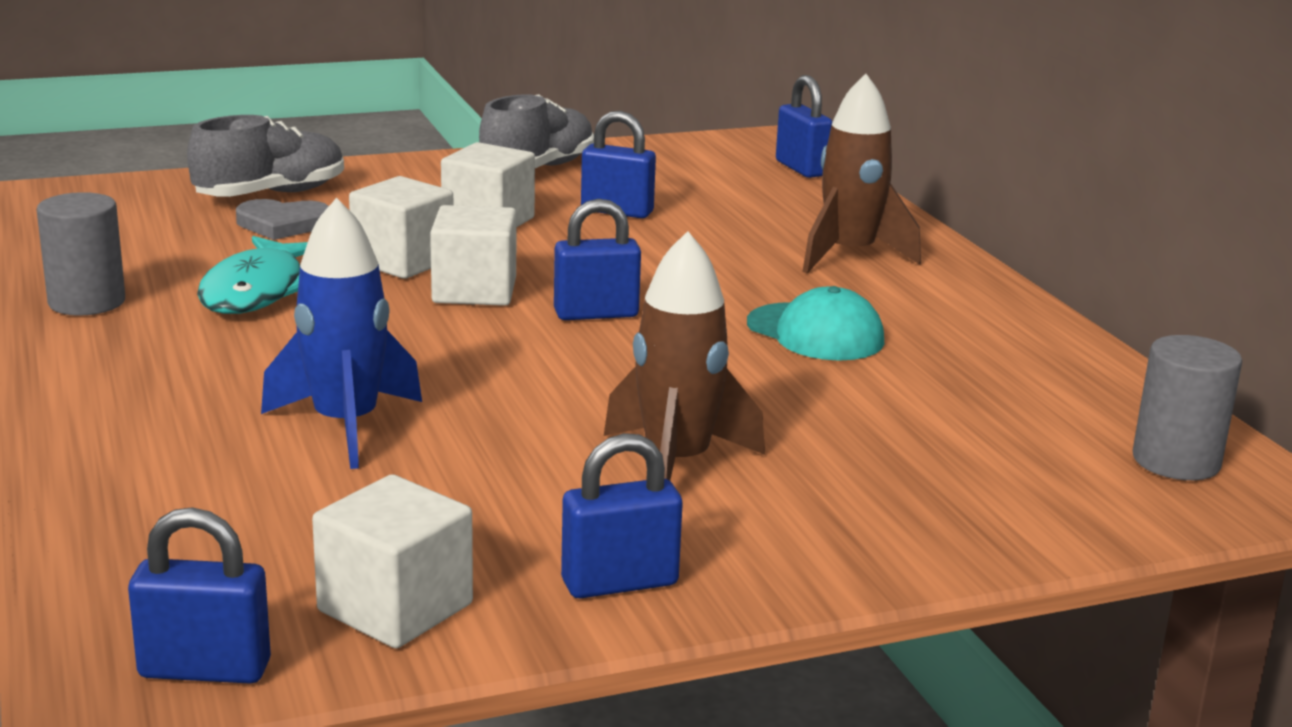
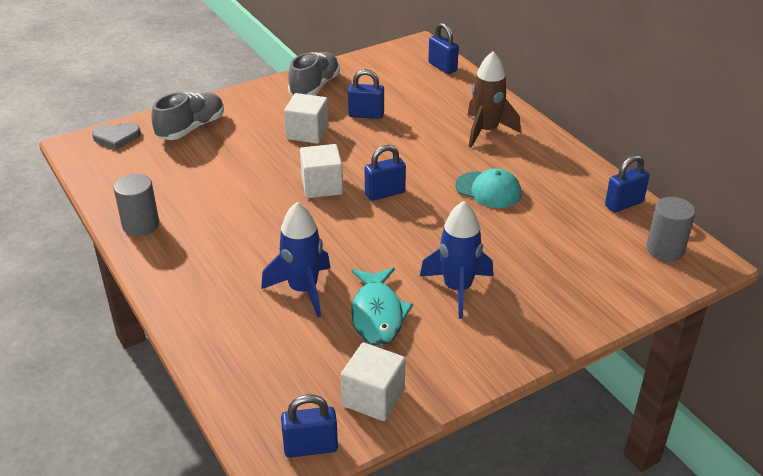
camera: 10 degrees left, 15 degrees up
(257, 291) = (219, 203): turquoise fish -> turquoise fish (377, 314)
(282, 224) = (208, 150): grey heart -> grey heart (116, 137)
(403, 261) = (279, 170): white cube -> none
(619, 583) = (460, 365): blue padlock -> blue padlock (624, 204)
(676, 464) = (457, 289): brown rocket -> blue rocket

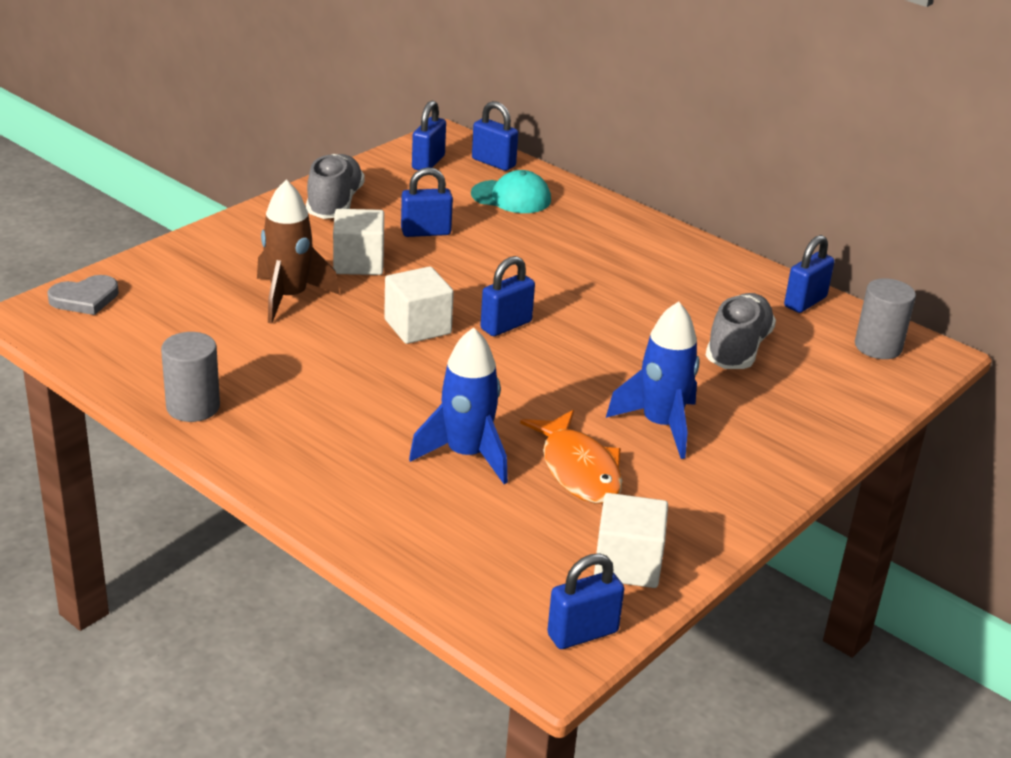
camera: 20 degrees left, 5 degrees down
(191, 128) = (189, 275): grey shoe -> grey shoe (737, 349)
(377, 314) = (578, 469): turquoise fish -> orange fish
(396, 63) = (428, 163): none -> blue padlock
(486, 131) = (593, 236): brown rocket -> brown rocket (289, 298)
(488, 190) = (635, 305): turquoise cap -> turquoise cap (511, 197)

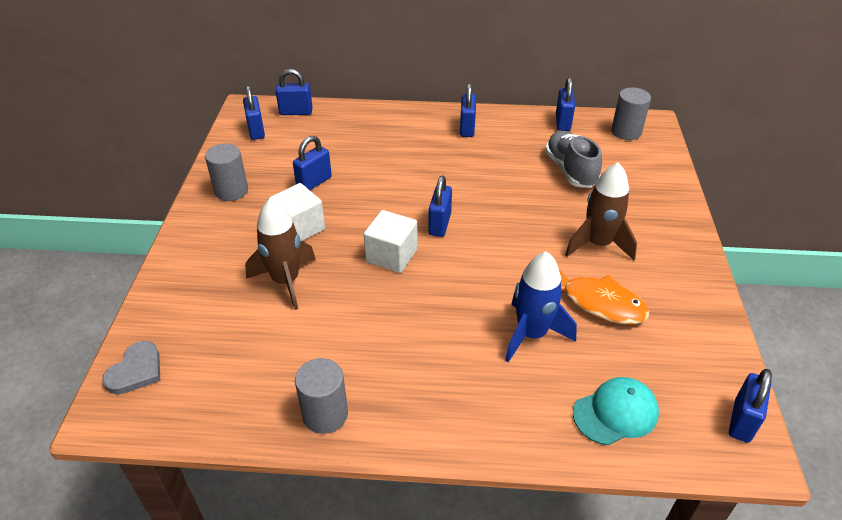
camera: 35 degrees left, 10 degrees up
(334, 204) = (231, 191): grey shoe -> grey cylinder
(511, 197) = (335, 131): turquoise cap -> turquoise cap (615, 413)
(627, 564) = (700, 353): white cube -> none
(660, 425) = (598, 244): blue rocket -> brown rocket
(670, 257) = (467, 128): none -> blue padlock

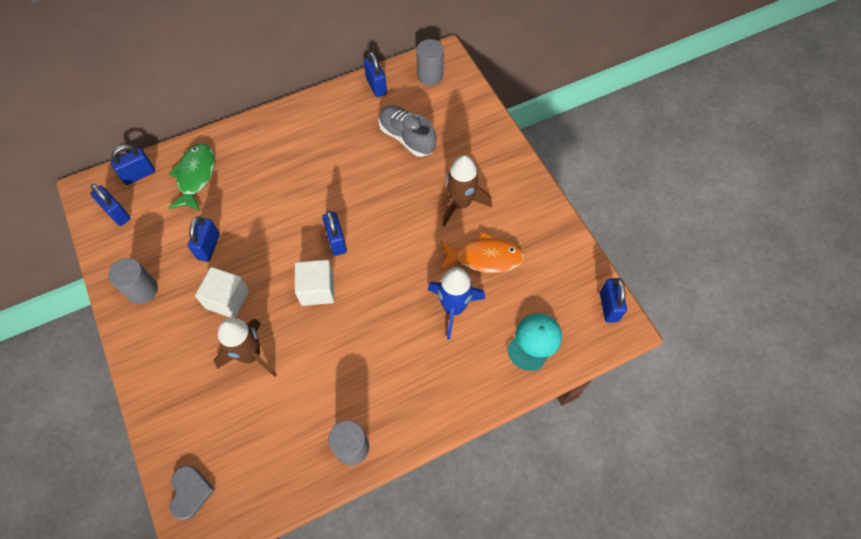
camera: 30 degrees left, 20 degrees up
(343, 129) = (195, 176): none -> green fish
(467, 128) = (302, 127): blue padlock -> none

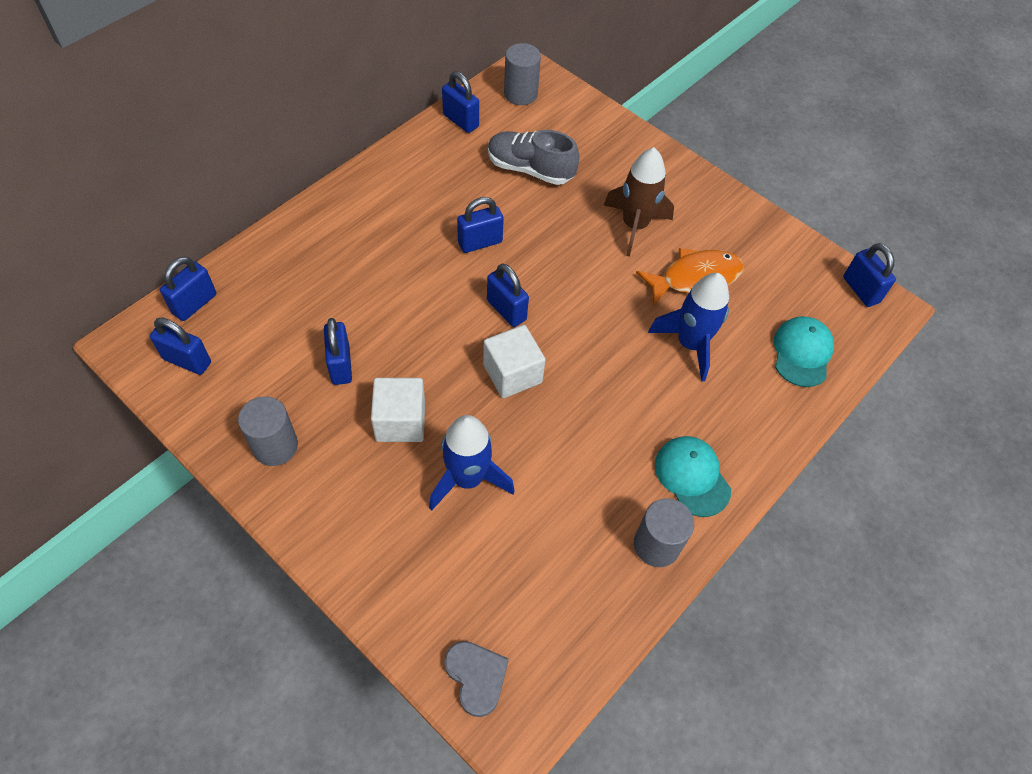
camera: 25 degrees left, 5 degrees down
(195, 176) = (277, 284): green fish -> none
(250, 355) = (467, 479): brown rocket -> blue rocket
(343, 184) = (480, 242): none -> blue padlock
(402, 407) = (692, 476): none -> turquoise cap

